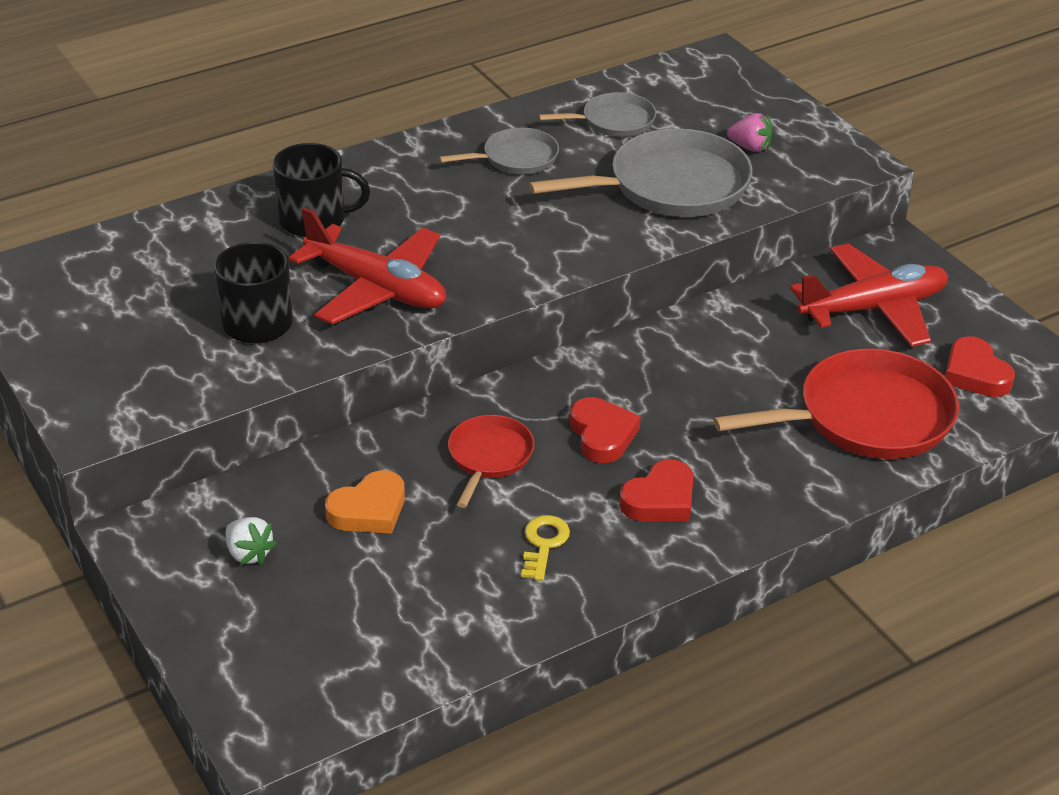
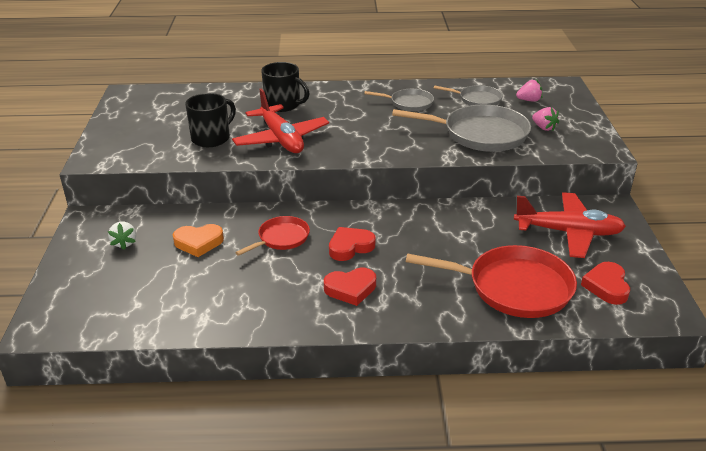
camera: 30 degrees right, 5 degrees down
(544, 544) = (266, 289): yellow key -> none
(602, 435) = (350, 247): red heart -> red heart turned 135 degrees counterclockwise
(690, 101) = (529, 100): none -> pink strawberry

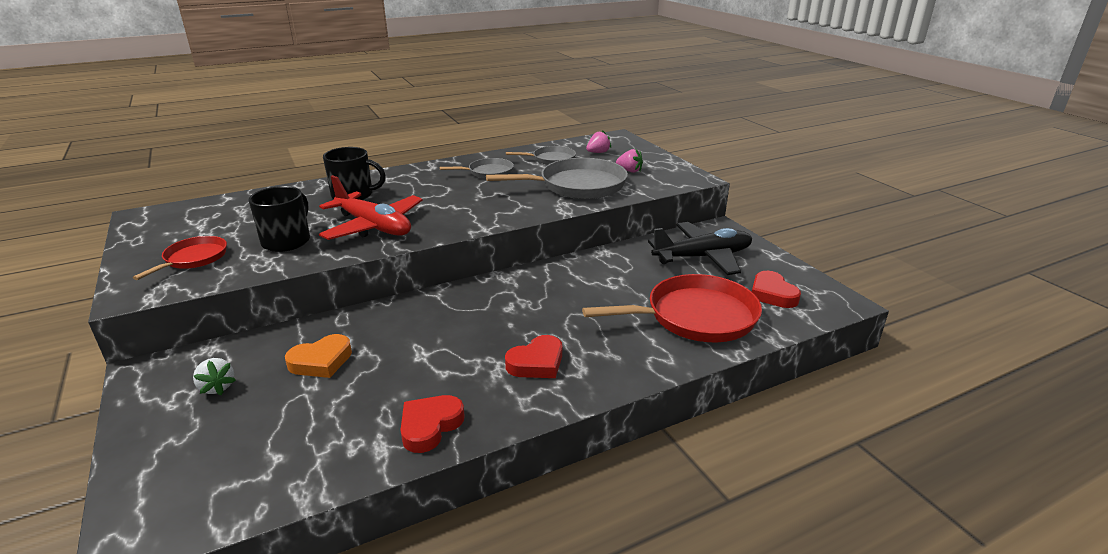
camera: 25 degrees left, 5 degrees down
(281, 238) = (422, 331): red pan -> red pan (193, 259)
(350, 247) = (506, 320): red heart -> red heart (430, 426)
(568, 232) = (702, 257): red plane -> black plane

